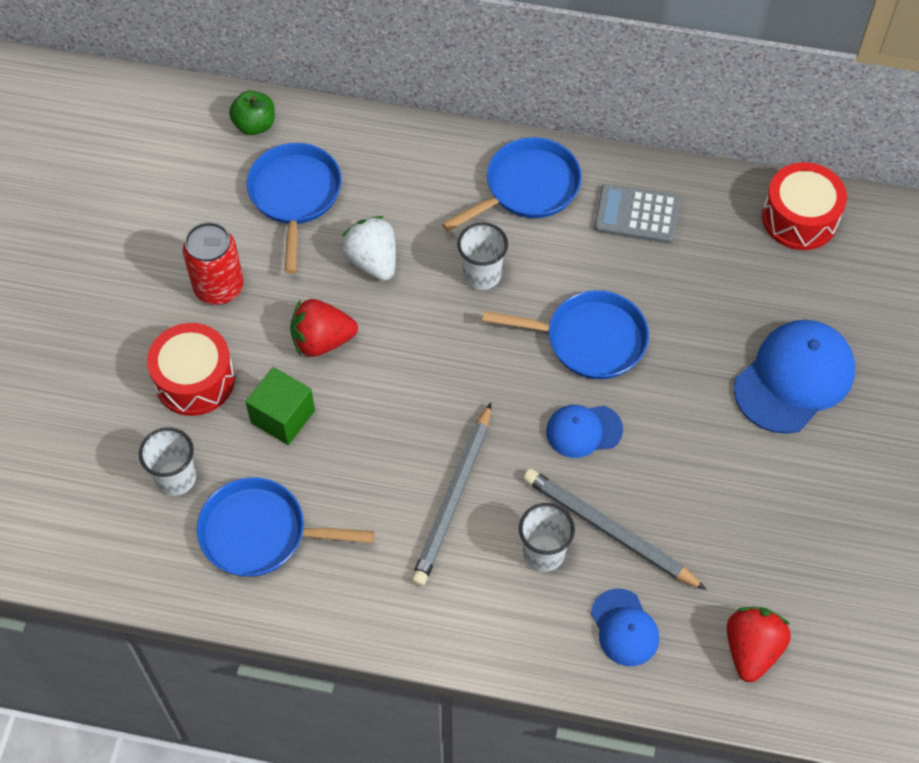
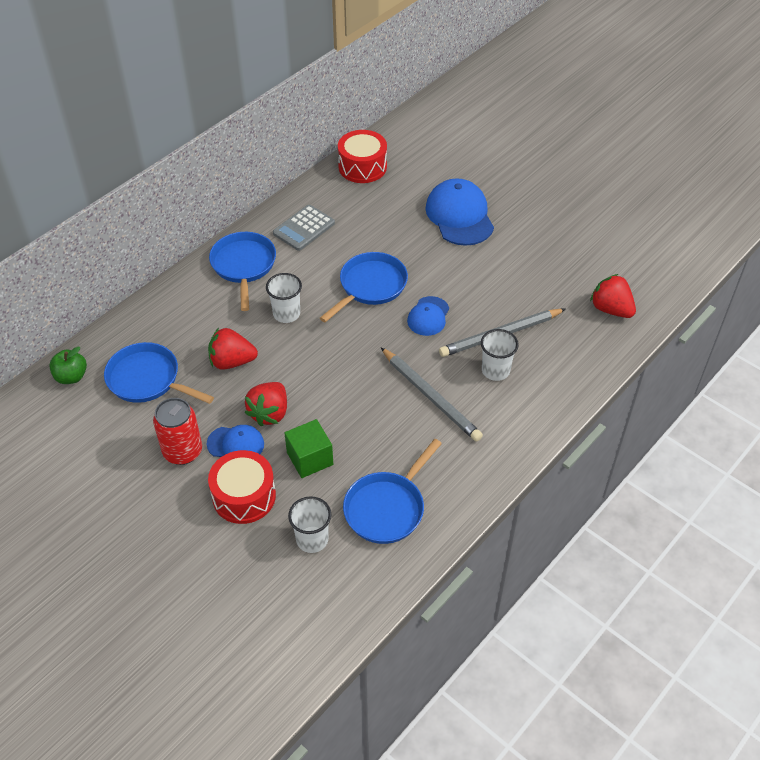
camera: 60 degrees left, 10 degrees down
(372, 261) = (232, 361): white strawberry -> red strawberry
(624, 628) = (566, 356): blue cap -> blue cap (236, 444)

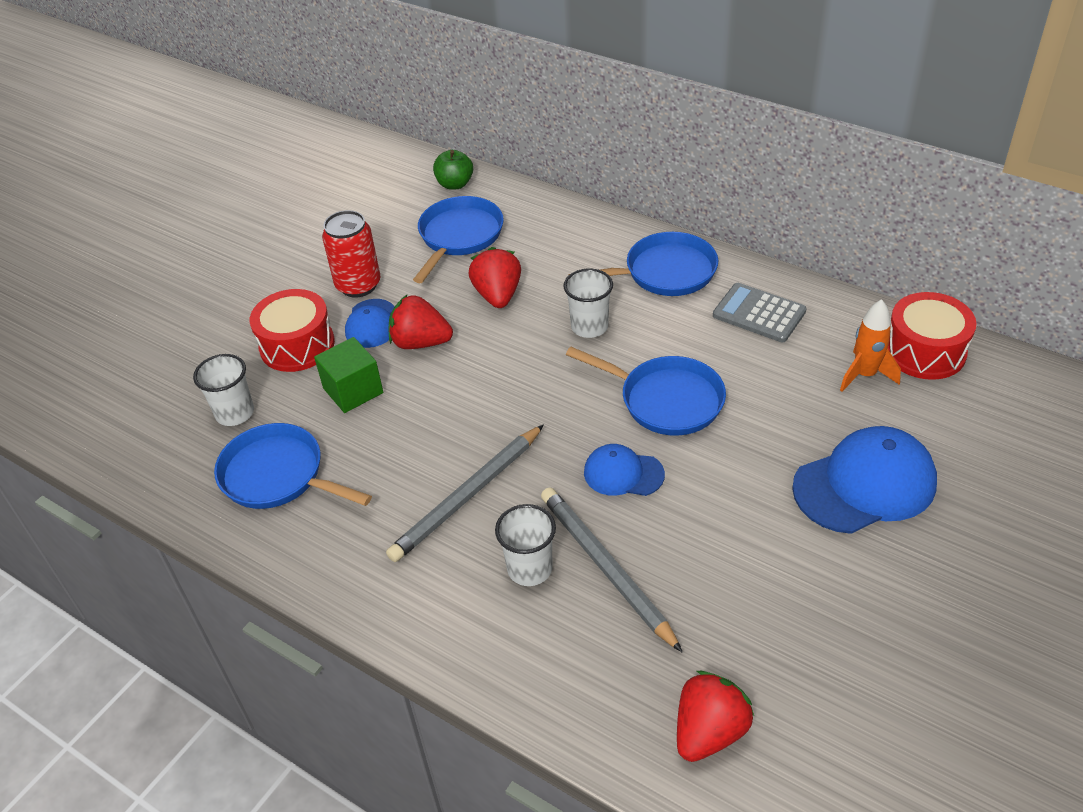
camera: 85 degrees right, 5 degrees down
(374, 195) = (864, 375): none -> orange rocket

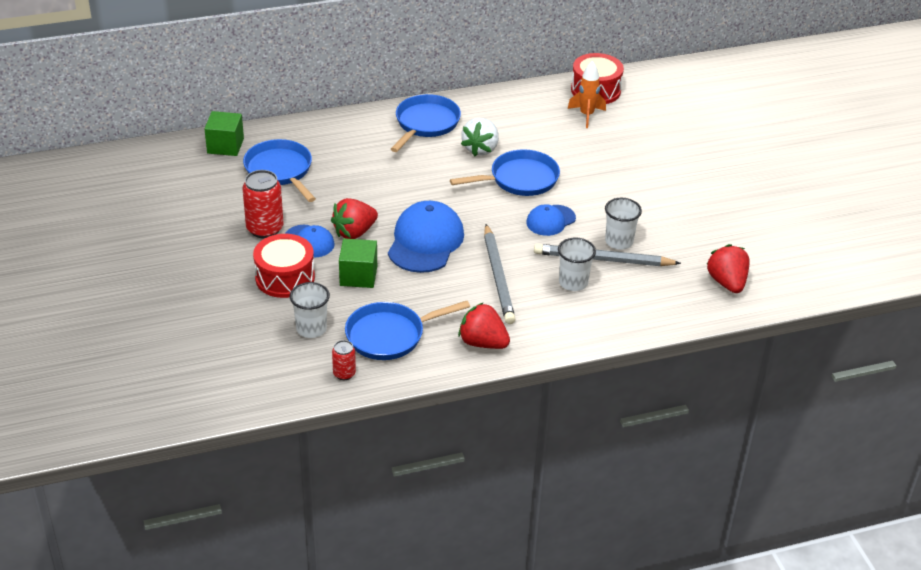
camera: 55 degrees left, 5 degrees down
(184, 482) = (344, 374): none -> red can
(455, 184) = (225, 146): green apple -> green cube
(498, 295) = (356, 185): red strawberry -> red strawberry (483, 343)
(589, 327) = (430, 171): white cup -> white cup (619, 242)
(678, 337) = (481, 149): none -> white strawberry
(759, 313) = (501, 116): grey calculator -> none
(865, 484) = (650, 159): blue cap -> blue cap (425, 241)

